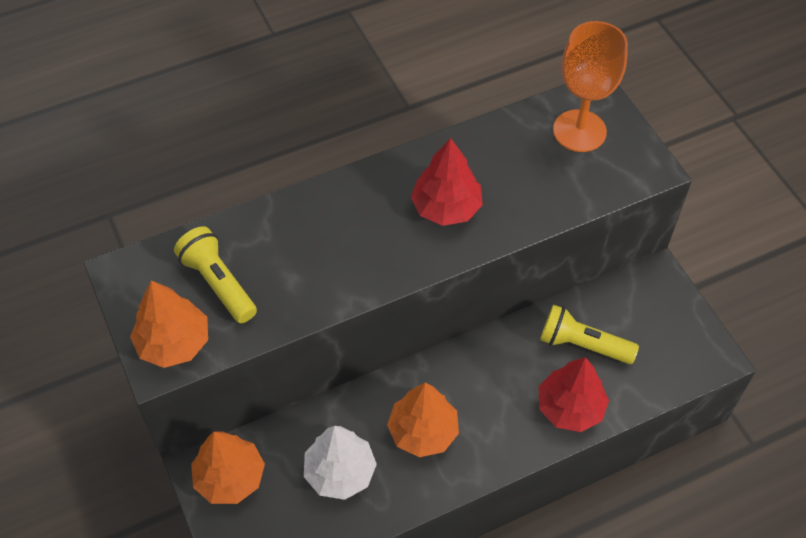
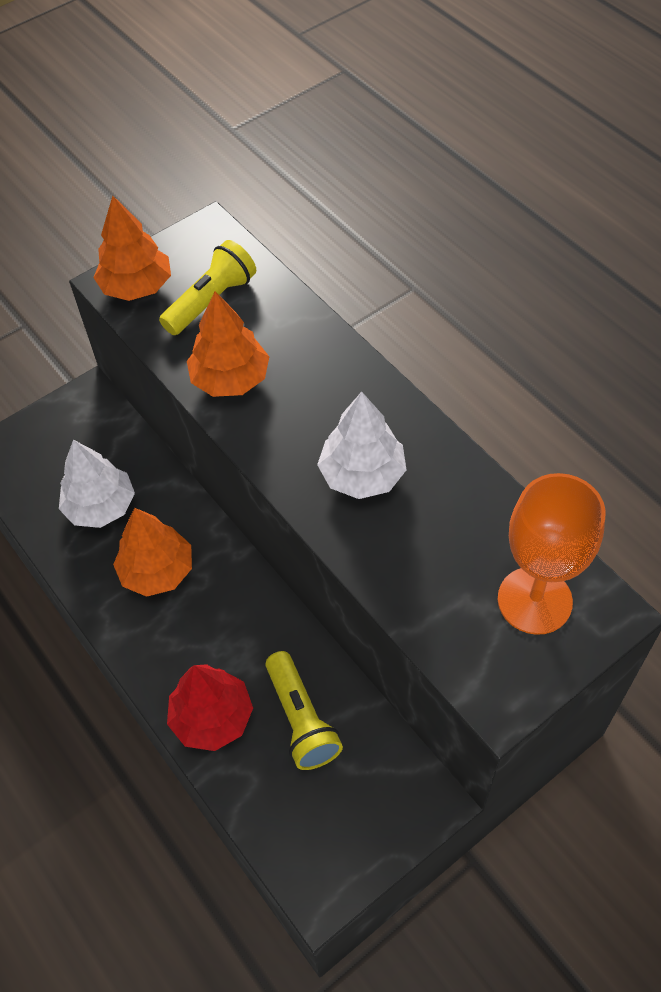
camera: 80 degrees right, 0 degrees up
(230, 477) = (83, 419): orange tree -> orange tree (230, 379)
(446, 207) = (362, 475): red tree -> white tree
(582, 345) = (301, 719): yellow flashlight -> yellow flashlight turned 150 degrees clockwise

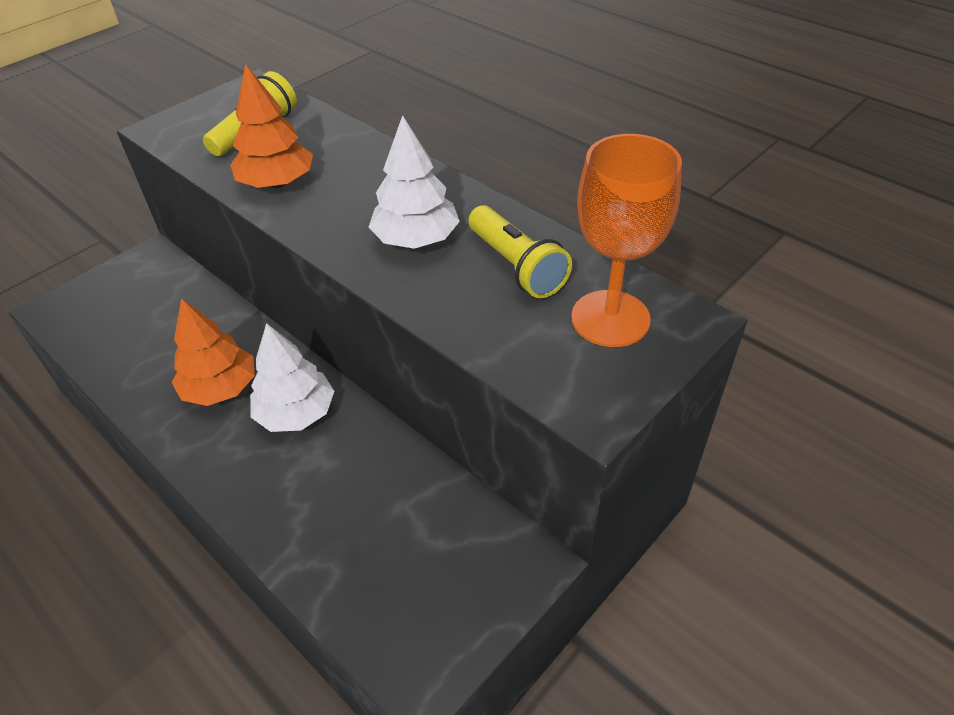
camera: 10 degrees left, 10 degrees down
(100, 506) = (161, 341): white tree -> white tree (296, 413)
(136, 287) = (183, 128): orange tree -> none
(212, 717) = (285, 515): red tree -> none
(301, 719) = (382, 503): yellow flashlight -> yellow flashlight (516, 266)

